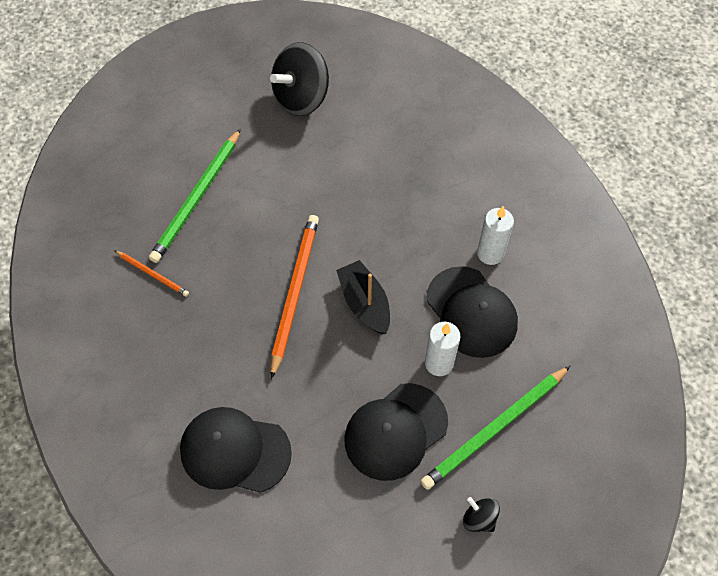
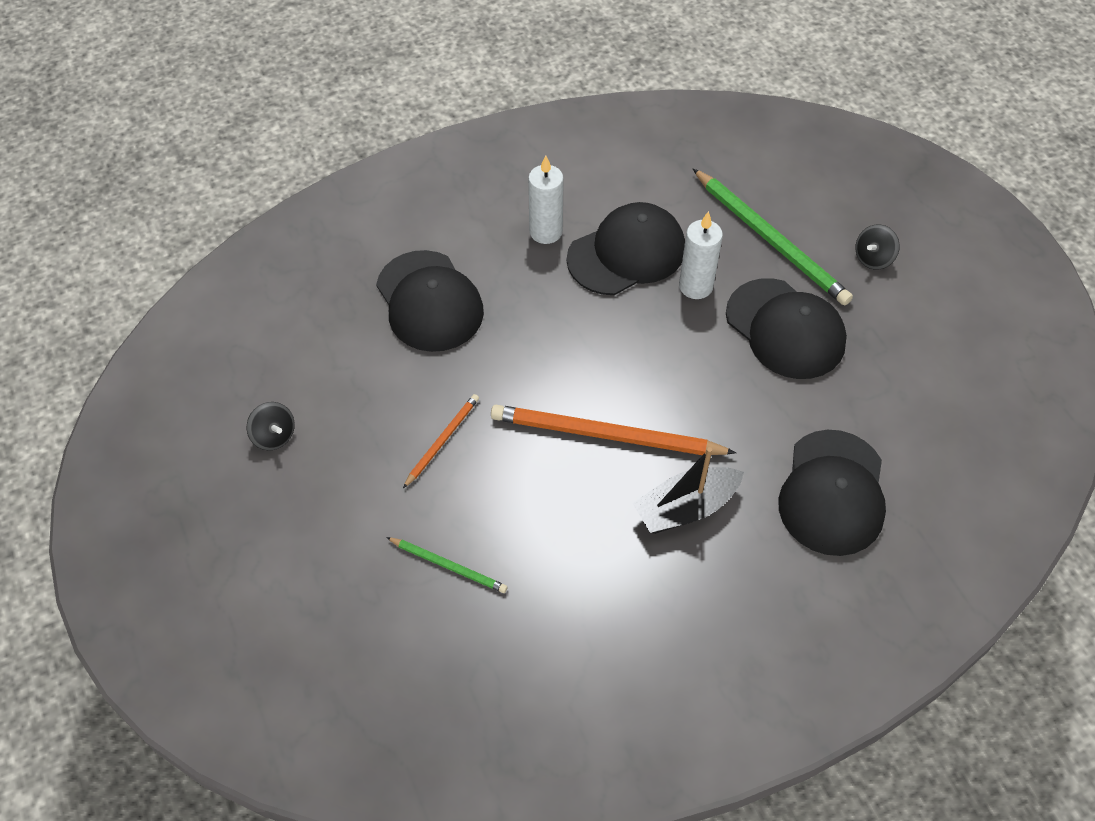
camera: 90 degrees left, 5 degrees down
(153, 274) = (581, 615): orange pencil -> orange pencil (442, 440)
(197, 198) = (448, 566): green pencil -> green pencil, size x0.51
(301, 98) = (274, 436): black spinning top -> black spinning top, size x0.46
(364, 303) = (619, 358): black boat -> black boat (685, 508)
(416, 178) = (429, 301): none -> black cap

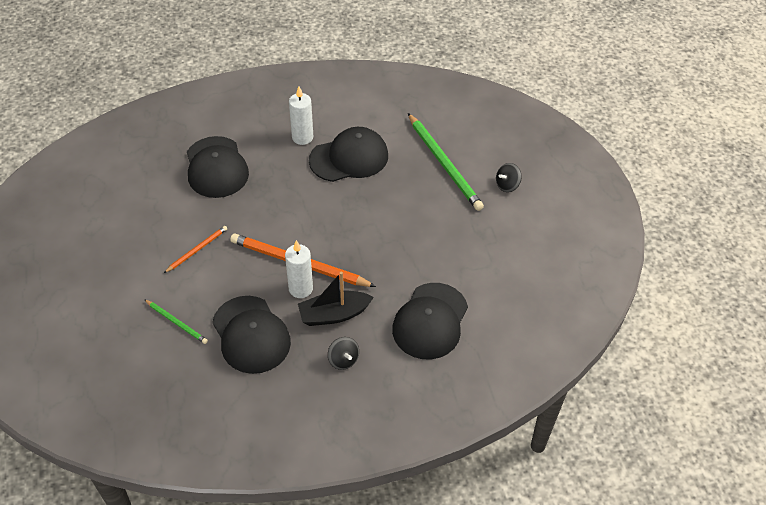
camera: 10 degrees right, 5 degrees down
(274, 436) = (96, 230): black spinning top -> black spinning top (343, 360)
(695, 286) = (386, 184): white candle -> white candle (300, 289)
(785, 329) = (434, 219): black cap -> black cap (251, 335)

